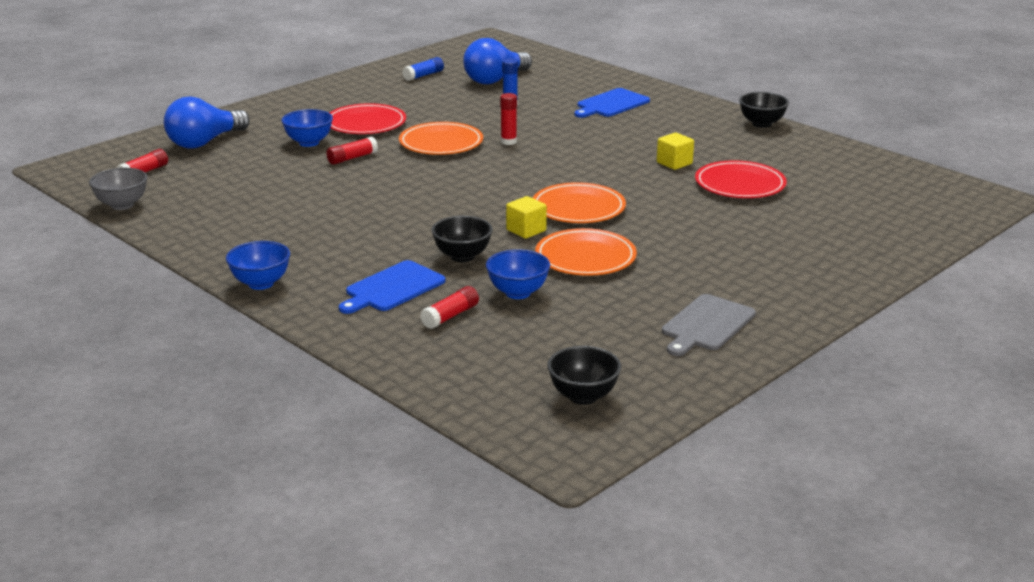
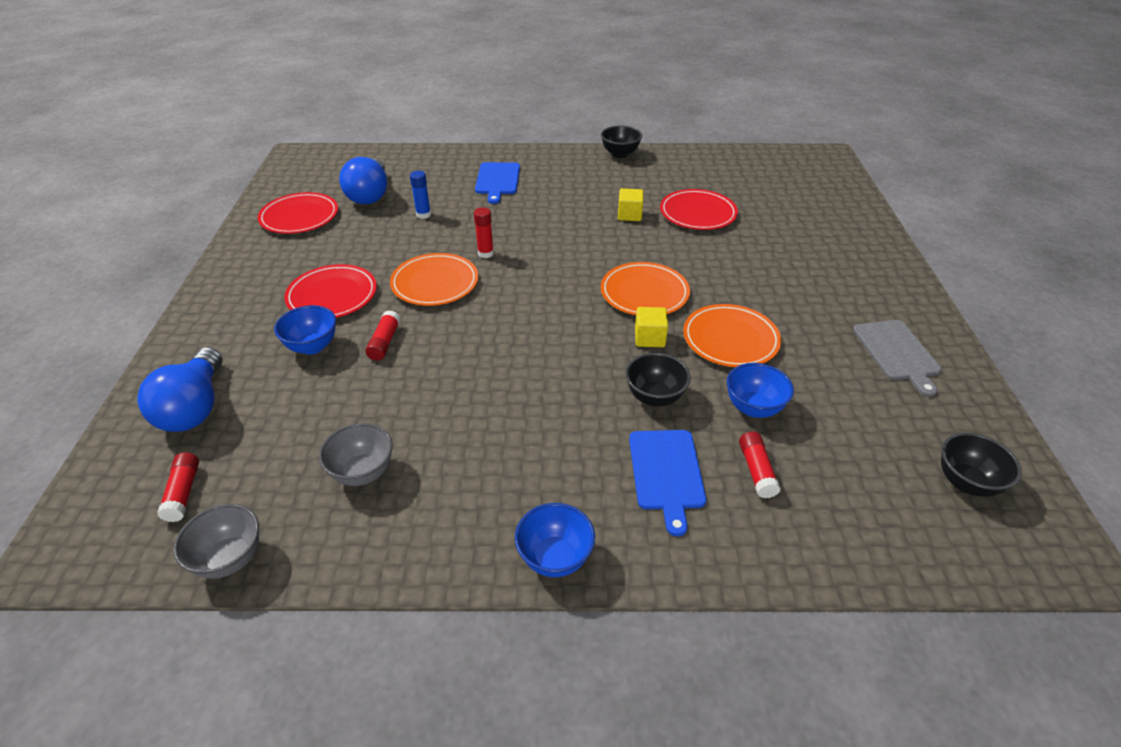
camera: 45 degrees left, 15 degrees up
(234, 205) = (363, 472): none -> grey bowl
(423, 75) = (299, 217): blue glue stick -> red plate

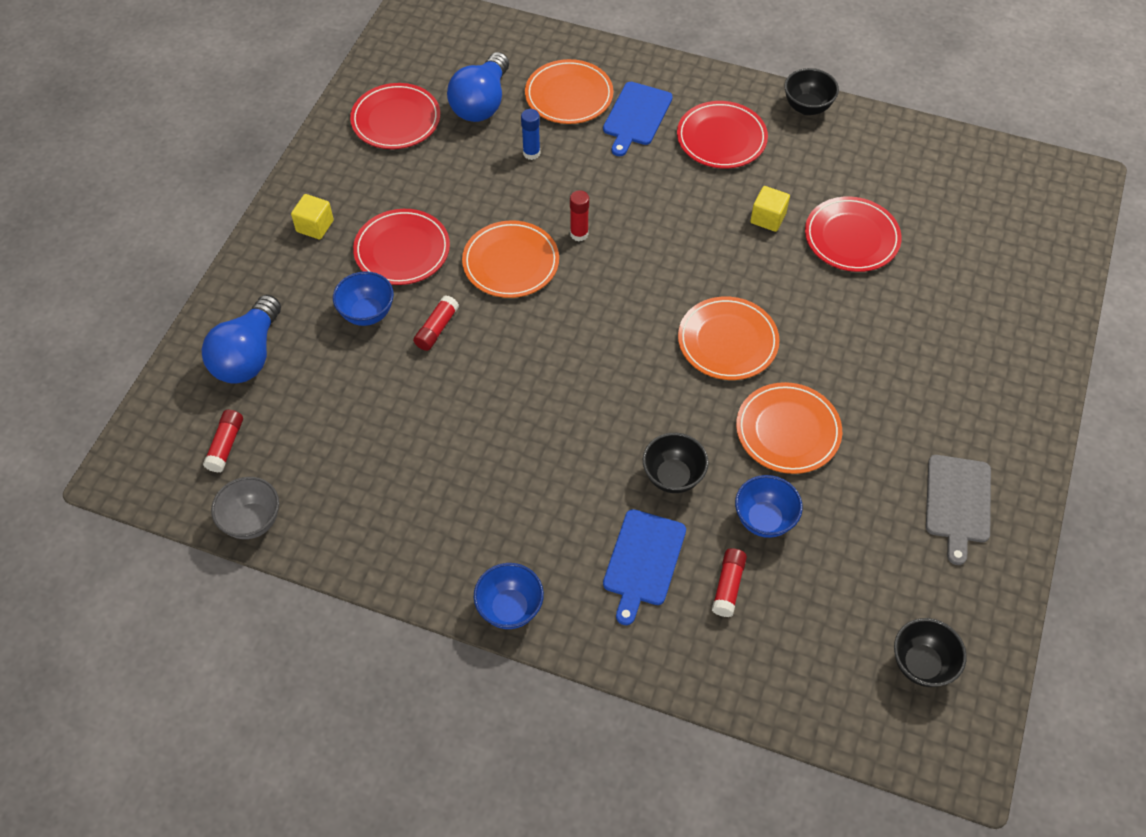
camera: 20 degrees right, 15 degrees up
(363, 472) = (376, 473): grey bowl -> none
(439, 179) = (569, 95): none -> orange plate
(568, 180) = (721, 138): none -> red plate
(649, 338) = (703, 403): yellow cube -> yellow cube (315, 226)

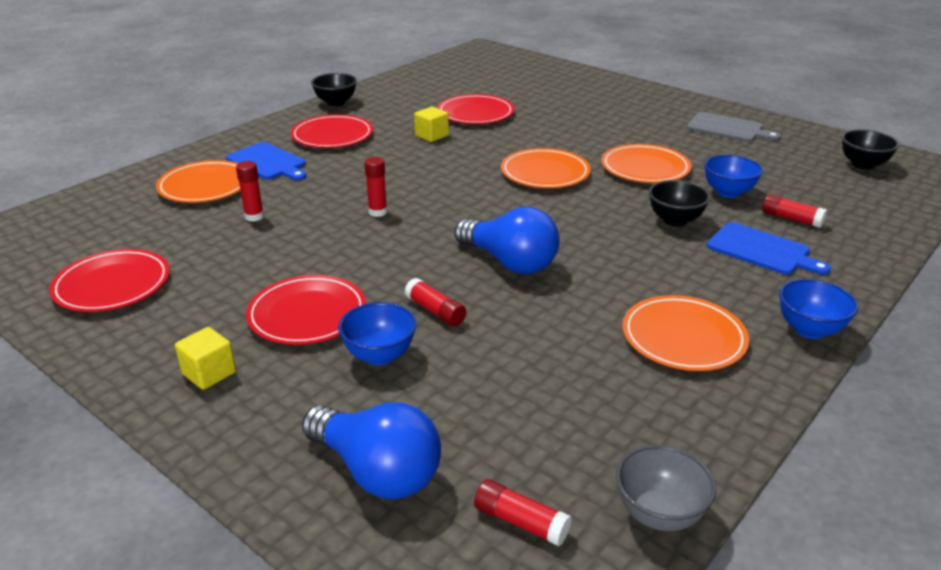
camera: 70 degrees left, 25 degrees down
(481, 103) = (156, 230): blue light bulb -> blue light bulb (510, 262)
(511, 262) = (382, 252): orange plate -> orange plate (683, 338)
(531, 153) = (254, 217): blue glue stick -> red glue stick

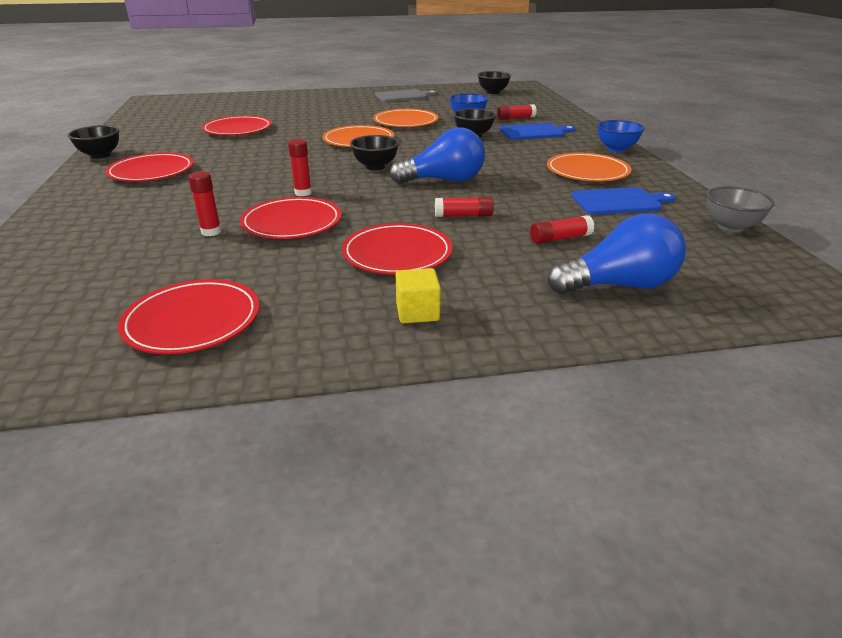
camera: 50 degrees left, 0 degrees up
(205, 186) = (109, 235): orange plate -> none
(268, 162) = (133, 203): blue cutting board -> blue cutting board (619, 202)
(310, 238) = (292, 223): none -> red plate
(379, 355) = (489, 246): blue bowl -> none
(431, 135) = (235, 148): yellow cube -> none
(490, 213) = (375, 167): none -> black bowl
(520, 522) = (708, 260): red glue stick -> red glue stick (560, 238)

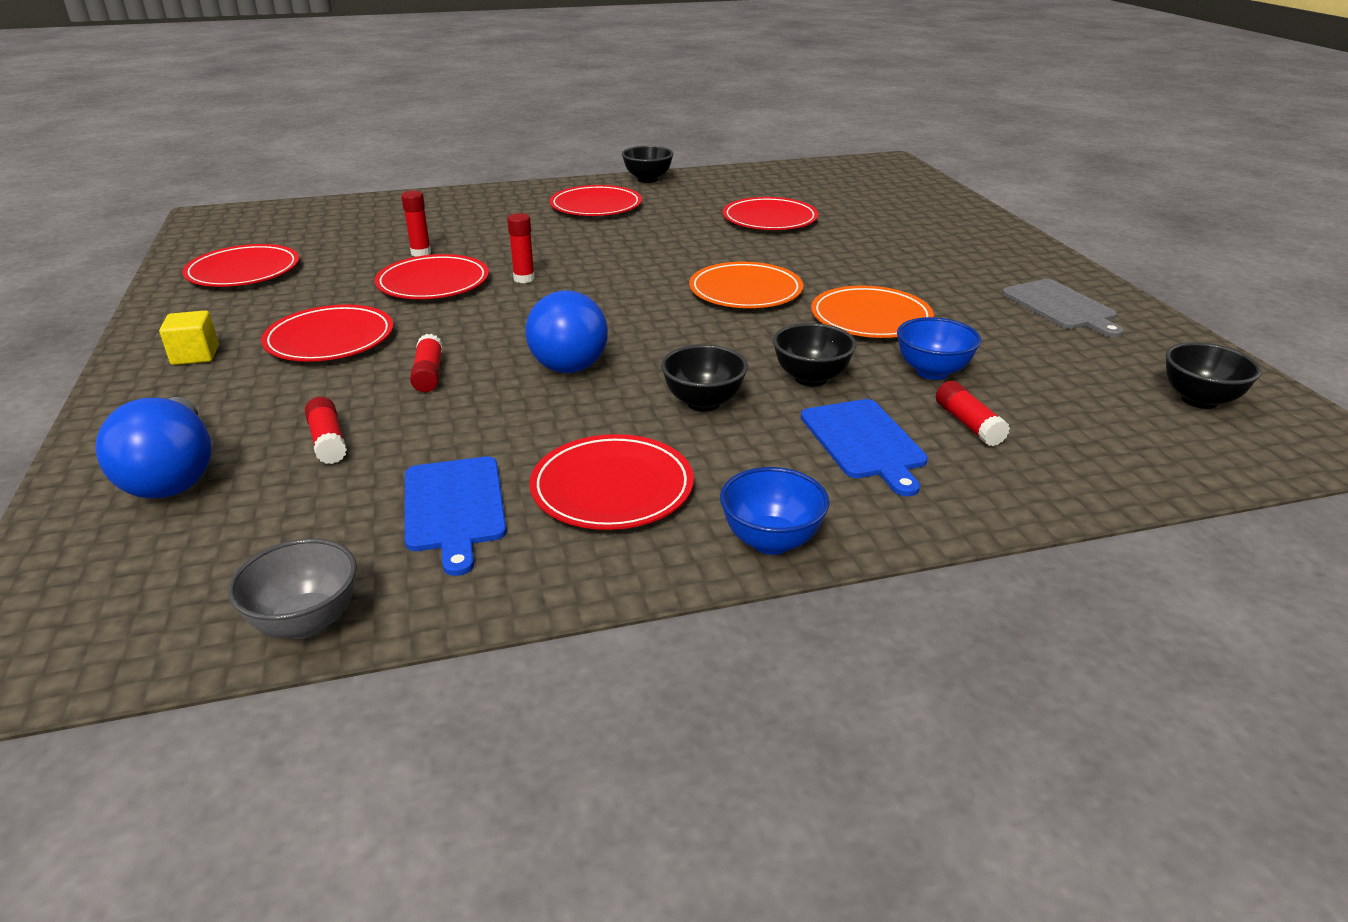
camera: 85 degrees right, 0 degrees up
(375, 167) = (623, 310): black bowl -> black bowl (703, 403)
(587, 172) = (612, 488): orange plate -> red plate

